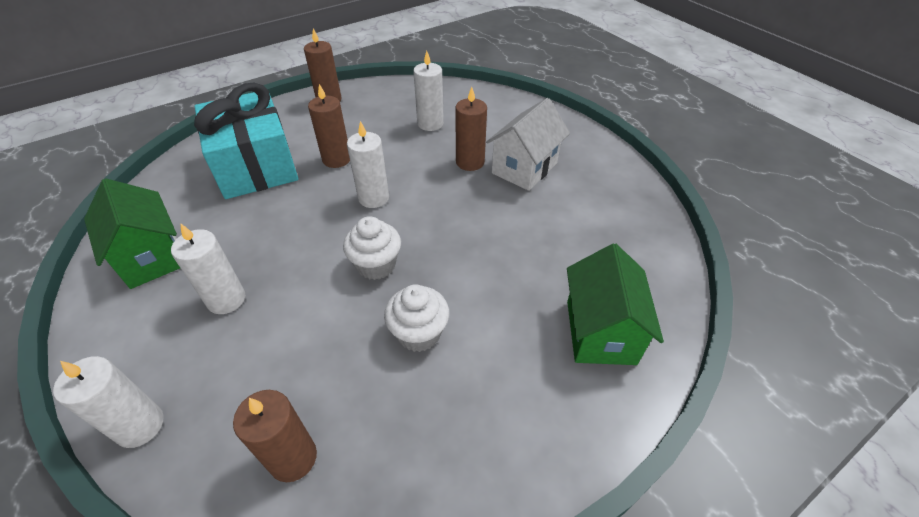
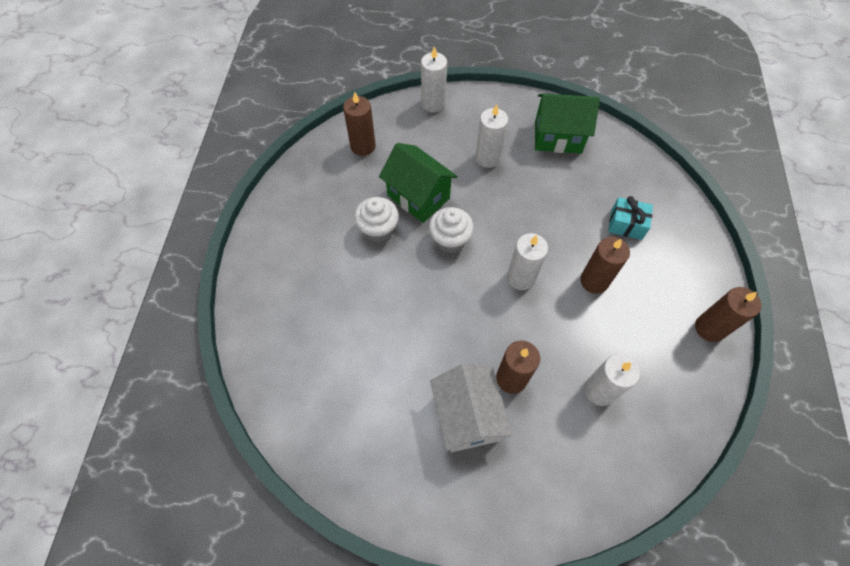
camera: 130 degrees right, 15 degrees up
(256, 165) = (626, 224): turquoise gift -> turquoise gift, size x0.43
(600, 332) = (287, 320): green house -> green house (418, 197)

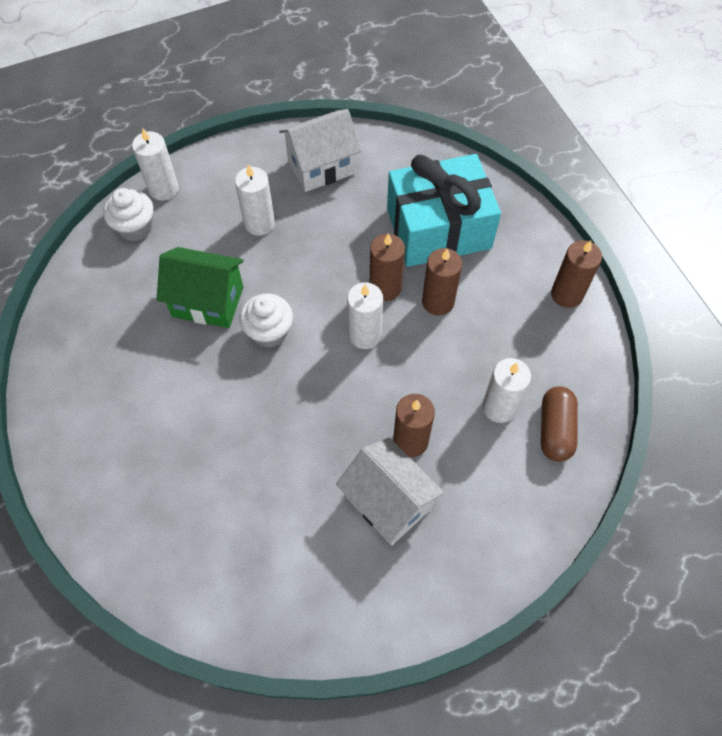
camera: 30 degrees left, 0 degrees up
(363, 146) = (110, 274): brown candle -> brown candle (385, 288)
(378, 230) = (184, 359): white cupcake -> white cupcake (135, 228)
(558, 137) = (321, 167): green house -> white house
(626, 224) = (438, 228): turquoise gift -> turquoise gift, size x2.31
(638, 435) = (555, 430): none -> brown capsule

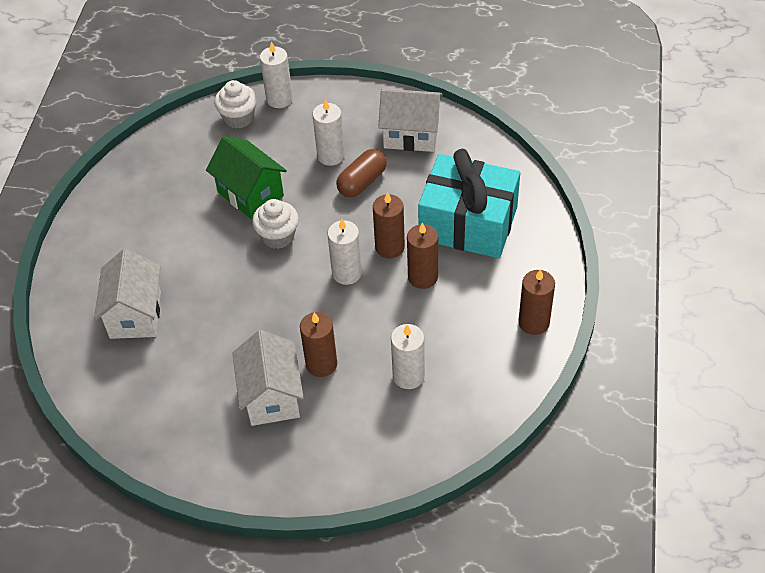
camera: 35 degrees right, 10 degrees down
(182, 494) = (135, 314): none -> white house
(555, 430) = (439, 415): brown capsule -> brown capsule (362, 182)

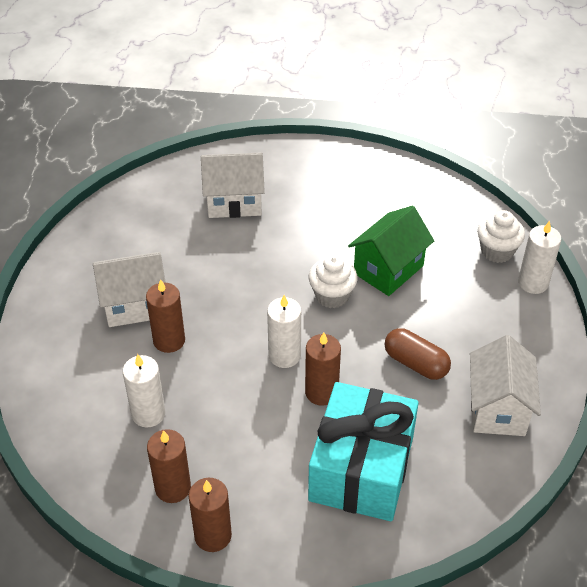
camera: 85 degrees right, 5 degrees down
(331, 155) = (452, 333): white candle -> none
(423, 277) = (279, 424): brown candle -> brown candle (173, 488)

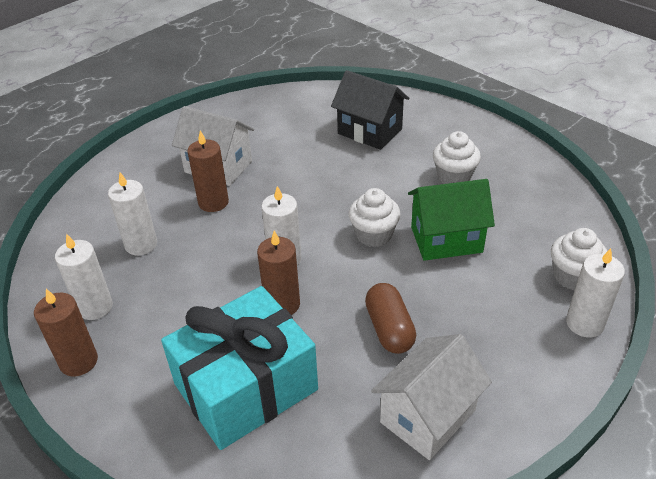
camera: 40 degrees right, 5 degrees down
(173, 488) = (95, 307): brown candle -> white candle
(234, 202) = (369, 131): white house -> black house
(343, 211) = (454, 177): none -> white cupcake

